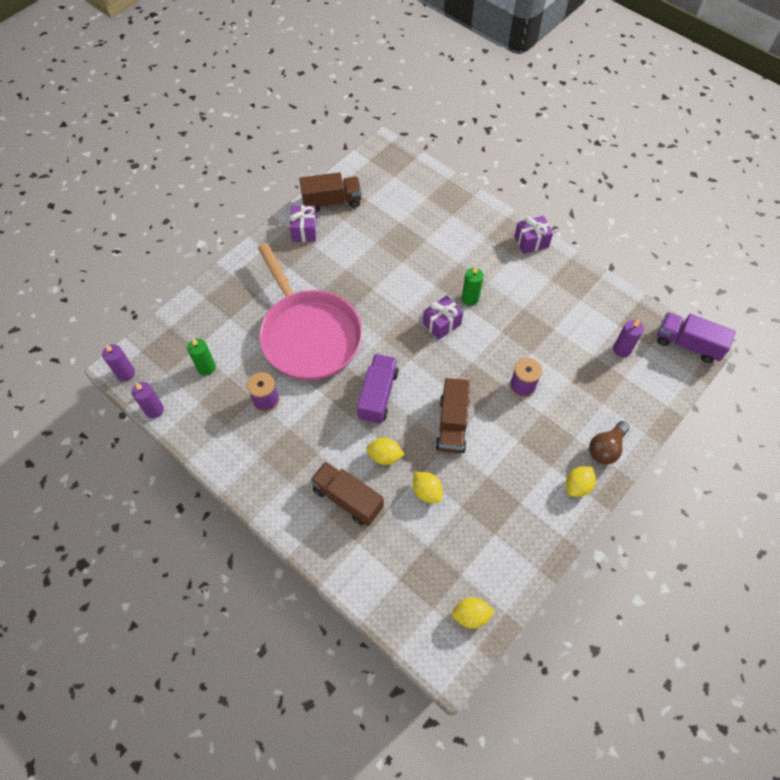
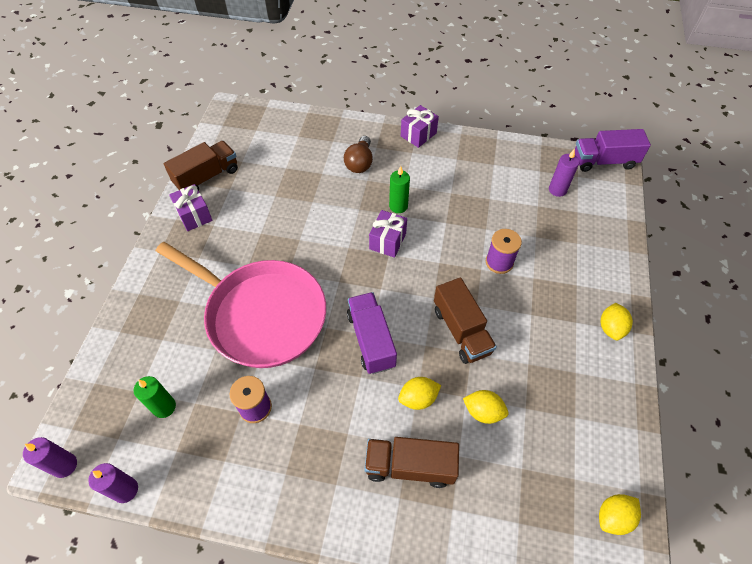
camera: 30 degrees left, 5 degrees down
(606, 448) = (608, 281): brown light bulb -> brown light bulb (360, 163)

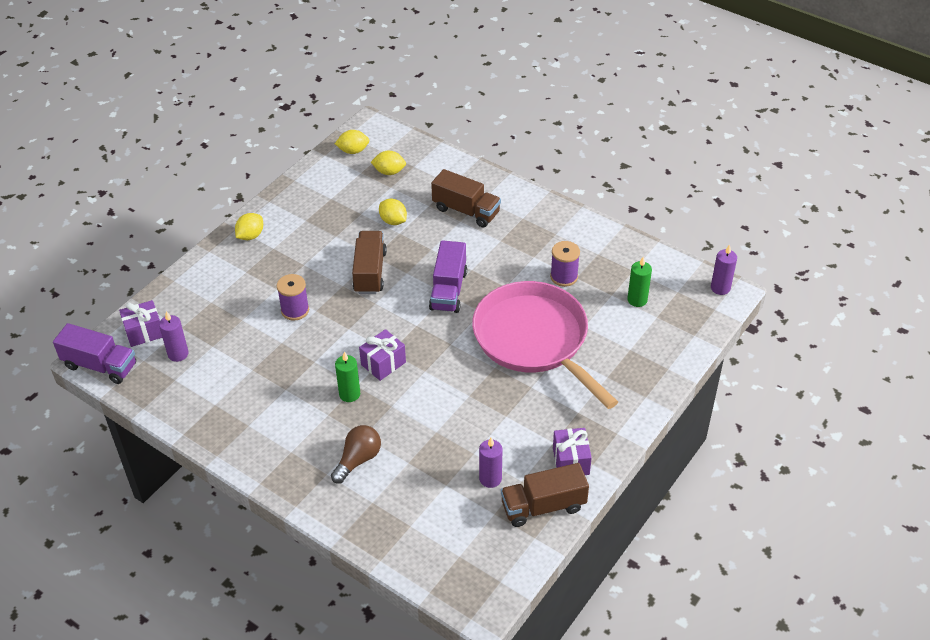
camera: 155 degrees left, 10 degrees down
(125, 490) = (674, 260): purple candle -> purple candle (490, 479)
(418, 134) = (266, 472): purple gift -> purple gift (144, 332)
(418, 398) = (435, 243): yellow lemon -> yellow lemon (389, 172)

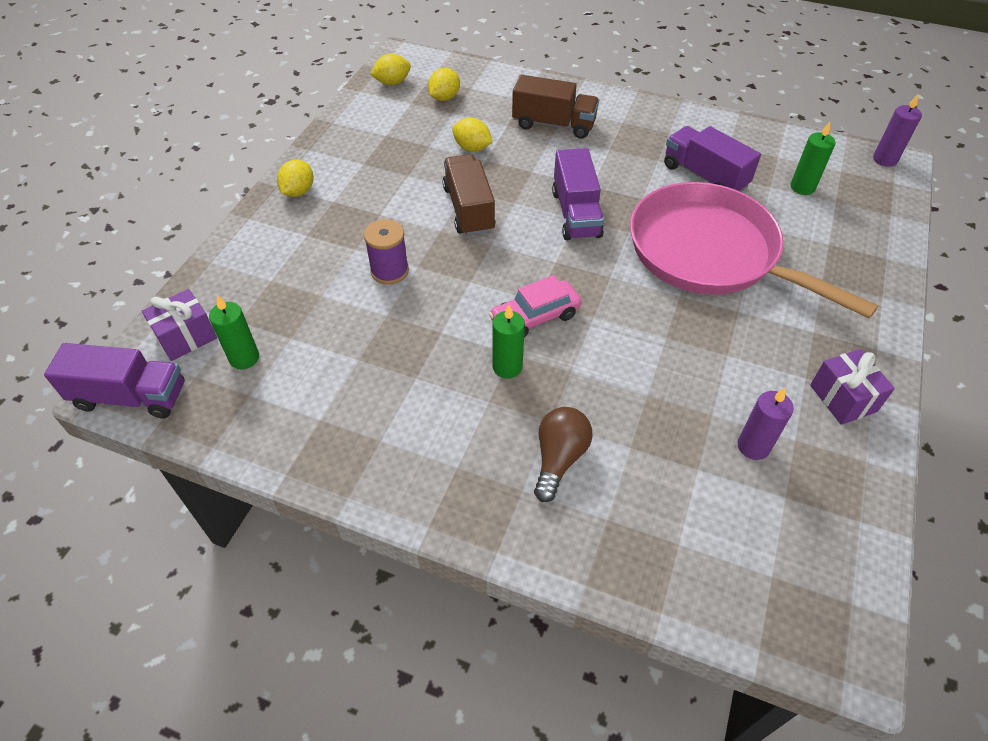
camera: 15 degrees left, 5 degrees up
(178, 354) = (244, 358): purple candle -> green candle
(383, 363) = (535, 317): purple gift -> pink car
(389, 172) = (444, 98): yellow lemon -> yellow lemon turned 45 degrees counterclockwise
(543, 506) = (845, 470): brown truck -> none
(564, 277) = (704, 176): purple spool -> purple truck

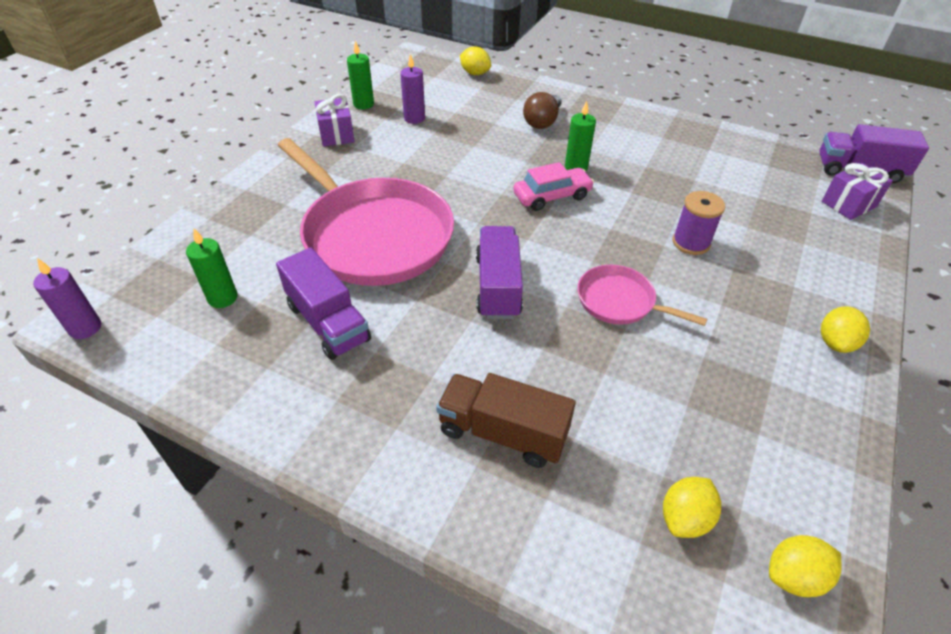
camera: 175 degrees left, 5 degrees down
(244, 358) = (788, 187): green candle -> green candle (363, 104)
(469, 209) = (619, 301): brown truck -> pink pan
(472, 148) = (624, 395): yellow lemon -> yellow lemon (475, 73)

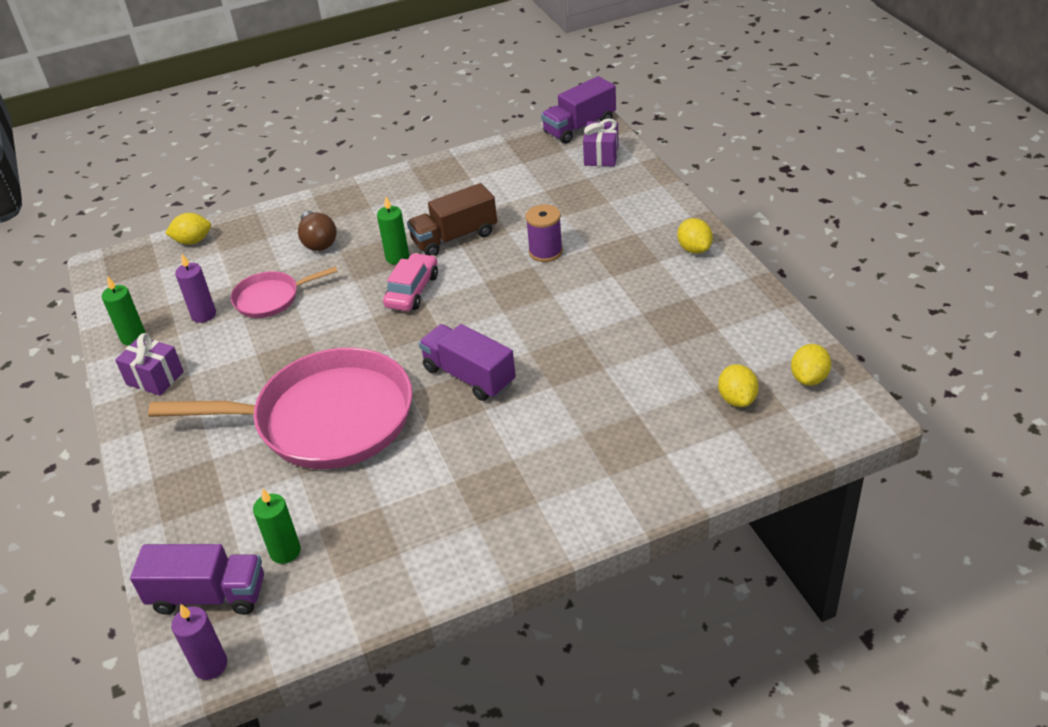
camera: 45 degrees left, 5 degrees down
(328, 322) = (393, 494): purple truck -> purple truck (208, 595)
(502, 433) = (597, 447): brown truck -> brown truck (454, 238)
(619, 301) = (555, 322): pink pan -> pink pan (271, 298)

